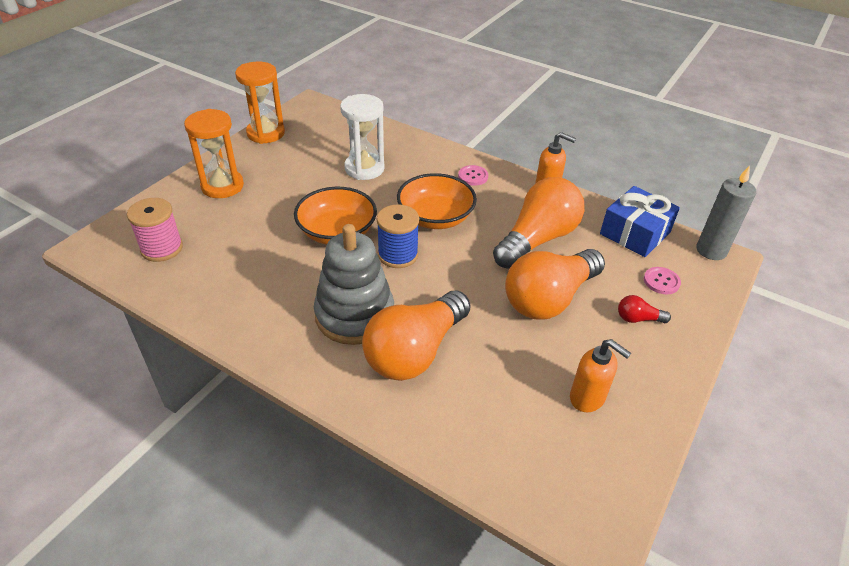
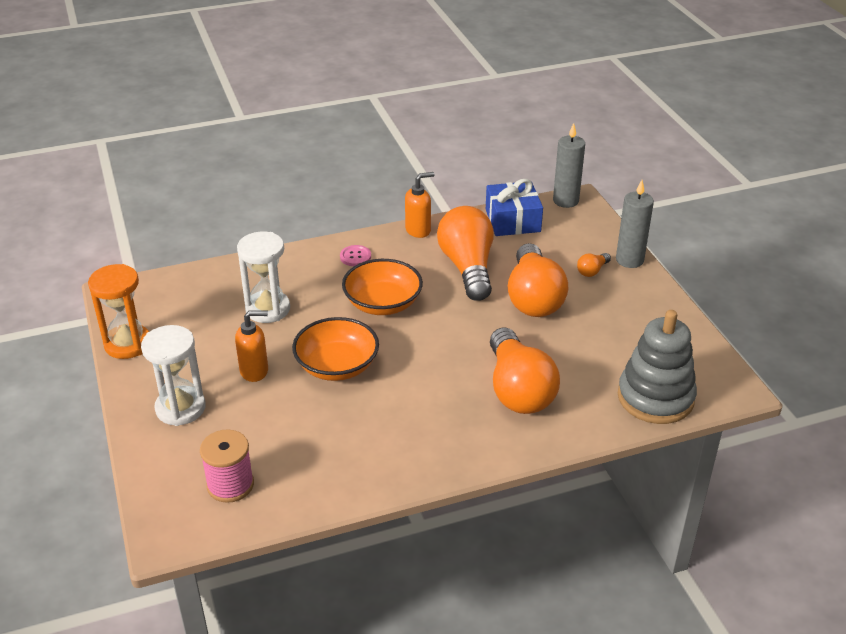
camera: 50 degrees left, 5 degrees down
(222, 186) = (180, 408): orange hourglass -> white hourglass
(354, 315) = (448, 402): grey stacking toy -> grey stacking toy (655, 397)
(398, 255) = (404, 346): blue spool -> none
(587, 398) = (635, 333): orange soap dispenser -> orange soap dispenser (254, 371)
(638, 319) = (592, 271): red light bulb -> orange light bulb
(661, 281) = (570, 240): pink button -> none
(690, 337) = (629, 260): none -> grey candle

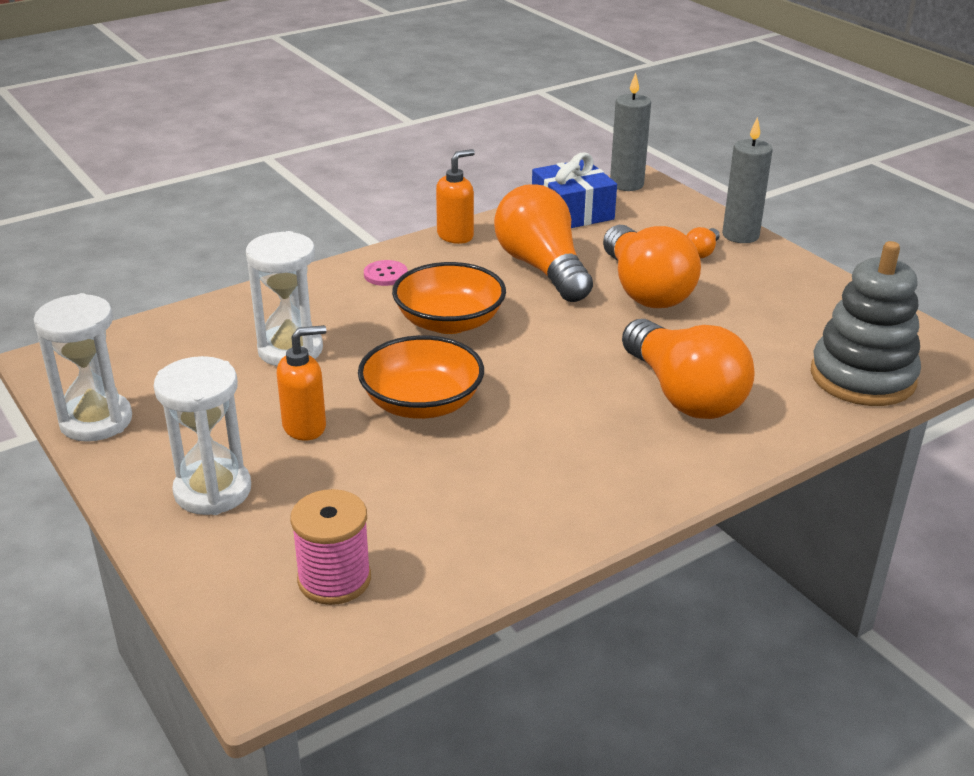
camera: 15 degrees left, 5 degrees down
(128, 344) = (96, 421): orange hourglass -> white hourglass

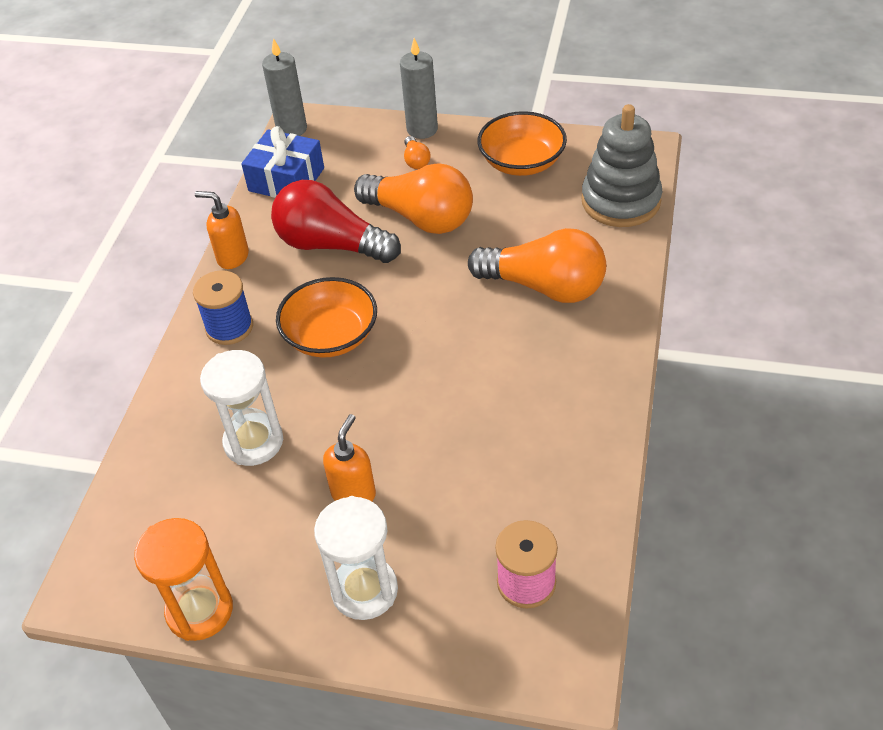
camera: 40 degrees left, 15 degrees up
(96, 421) = (200, 610): white hourglass -> orange hourglass
(385, 274) = (229, 327): pink button -> blue spool
(422, 403) = (402, 415): orange bowl -> orange bowl (522, 162)
(455, 236) = (232, 257): orange soap dispenser -> orange soap dispenser turned 75 degrees counterclockwise
(542, 268) = (331, 245): orange light bulb -> red light bulb

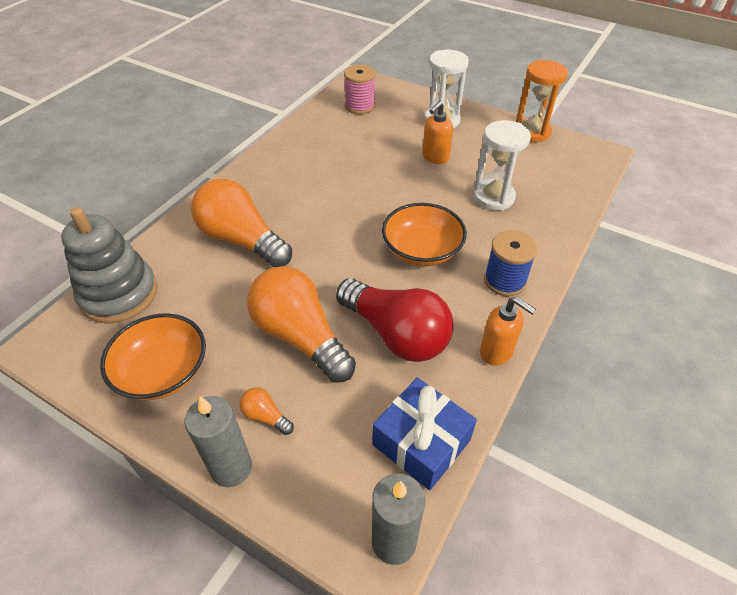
camera: 165 degrees left, 0 degrees up
(416, 160) = (265, 416): orange light bulb -> orange light bulb turned 60 degrees counterclockwise

